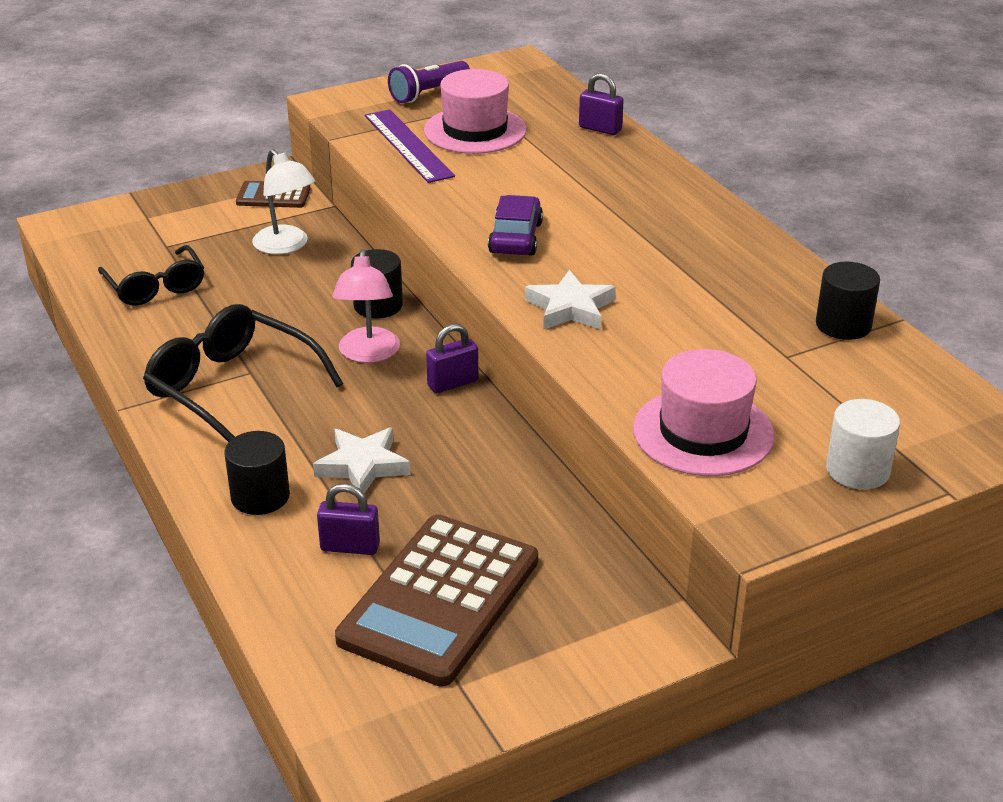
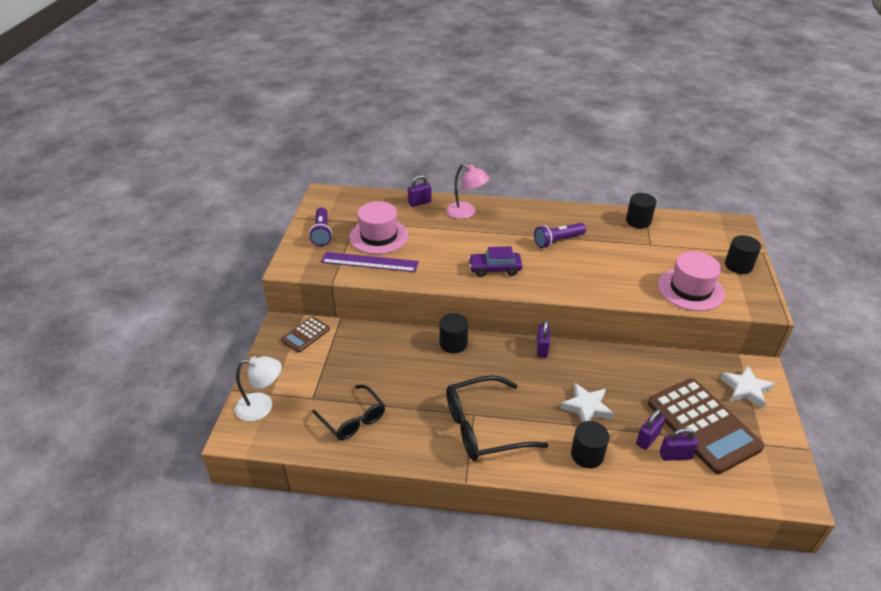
camera: 55 degrees left, 5 degrees up
(155, 286) = (353, 419): black glasses -> black glasses turned 45 degrees clockwise
(286, 246) = (363, 351): white lamp -> white lamp (262, 407)
(337, 586) = (675, 455): none -> purple padlock
(368, 354) = (493, 365): pink lamp -> pink lamp (466, 213)
(515, 238) = (495, 269): purple car -> purple car turned 45 degrees counterclockwise
(570, 308) = (569, 280): white star -> white star (746, 389)
(665, 266) = (557, 241): none -> purple flashlight
(857, 470) = (738, 265): white cylinder -> black cylinder

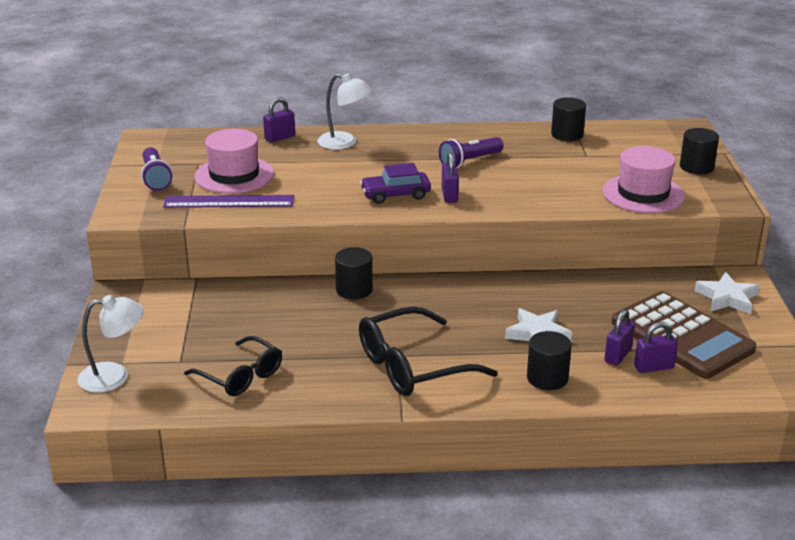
camera: 10 degrees left, 10 degrees down
(305, 335) = (153, 299): brown calculator -> none
(466, 213) = (344, 143): pink lamp -> white lamp
(542, 348) = (469, 284): purple padlock -> purple padlock (449, 195)

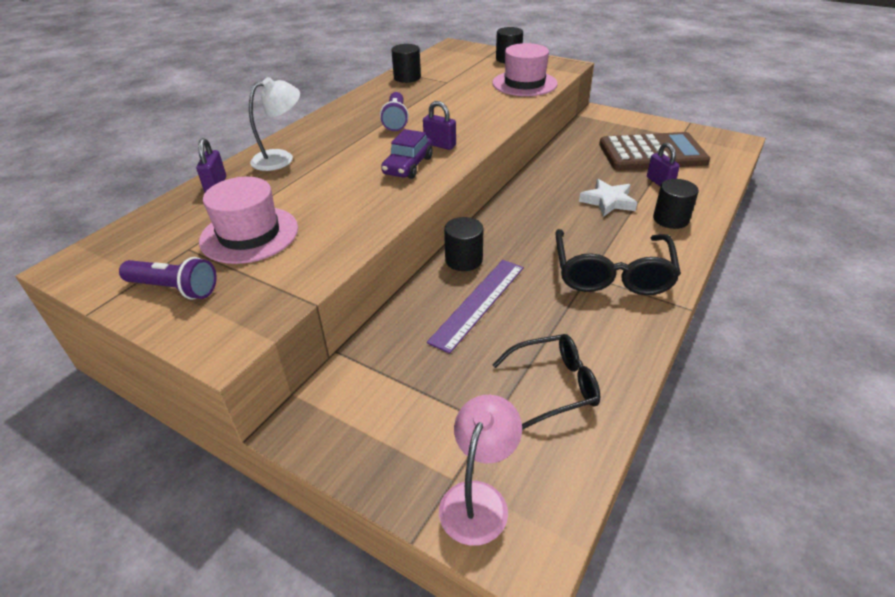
camera: 55 degrees left, 10 degrees up
(114, 376) = (478, 498): white lamp -> pink lamp
(229, 202) = (300, 255): purple ruler -> purple ruler (478, 303)
(654, 367) = (683, 176): purple padlock -> none
(727, 298) = (619, 124): white star -> none

